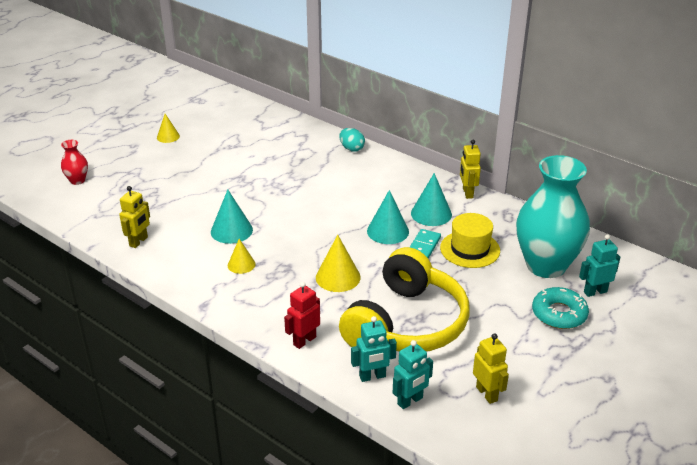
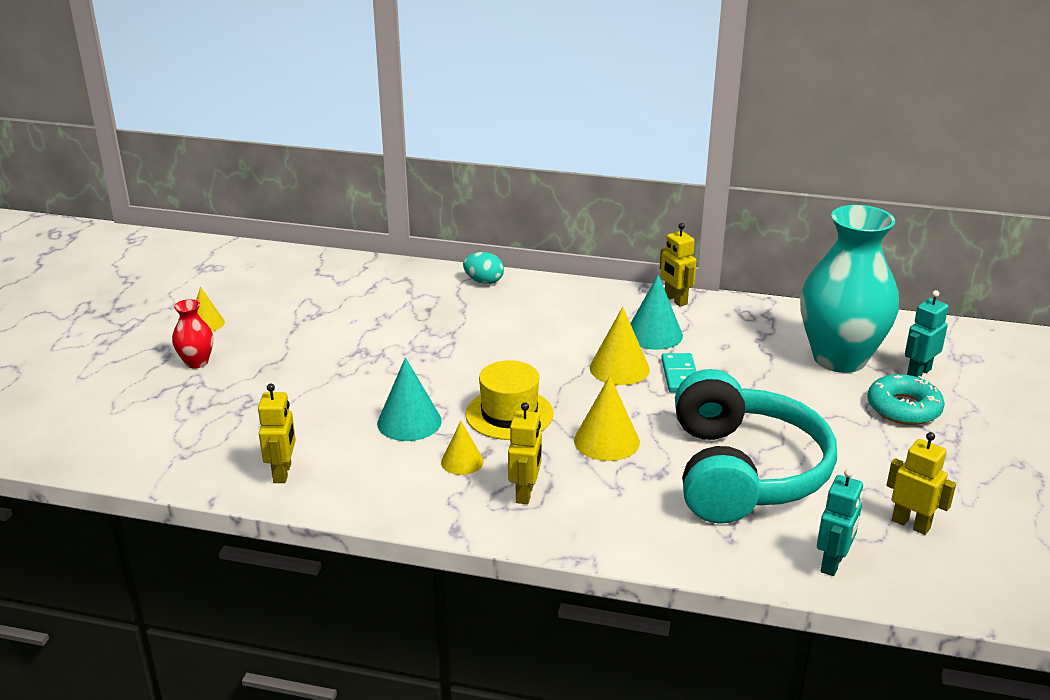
camera: 25 degrees left, 5 degrees down
(77, 180) = (110, 415): red vase -> red vase (197, 362)
(261, 295) = (525, 493): none -> yellow robot
(304, 341) = (634, 533): red robot -> none
(372, 376) = (760, 549): turquoise robot -> none
(388, 231) = (619, 368): turquoise cone -> yellow cone
(406, 324) = (743, 472): yellow headphones -> turquoise headphones
(470, 249) = (737, 363): yellow hat -> yellow hat (509, 414)

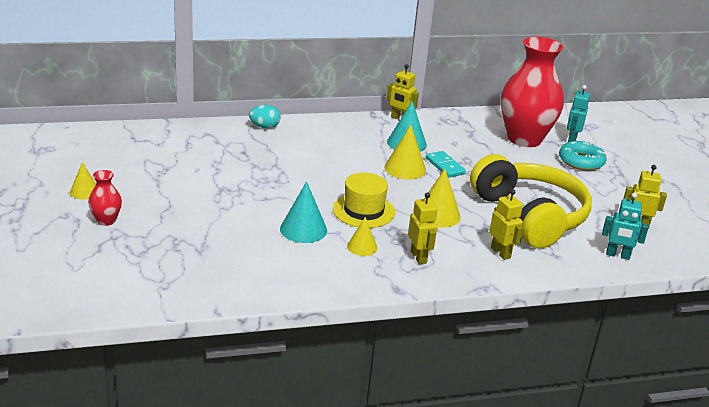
camera: 30 degrees left, 0 degrees up
(283, 473) = (249, 281): yellow robot -> yellow robot (501, 253)
(743, 472) = (529, 216): turquoise headphones -> yellow headphones
(832, 563) = (617, 255): turquoise robot -> turquoise robot turned 105 degrees clockwise
(839, 358) = (524, 139): turquoise vase -> red vase

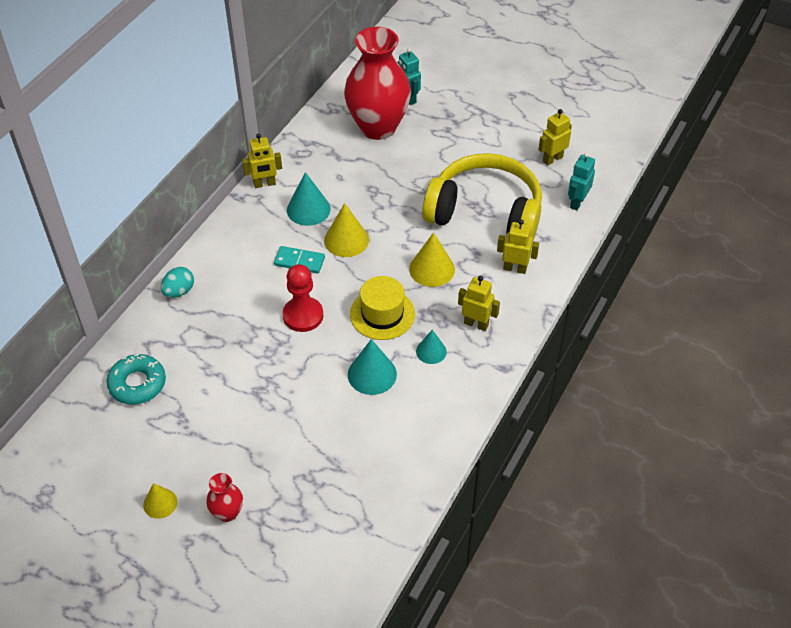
camera: 45 degrees left, 20 degrees up
(313, 179) = (303, 315): none -> red pawn
(362, 247) = (431, 351): yellow cone -> turquoise cone
(445, 166) = (368, 211): turquoise domino -> turquoise domino (299, 261)
(581, 161) = (443, 120): turquoise donut -> turquoise donut (137, 384)
(617, 255) = (577, 202): turquoise robot -> turquoise robot turned 150 degrees clockwise

